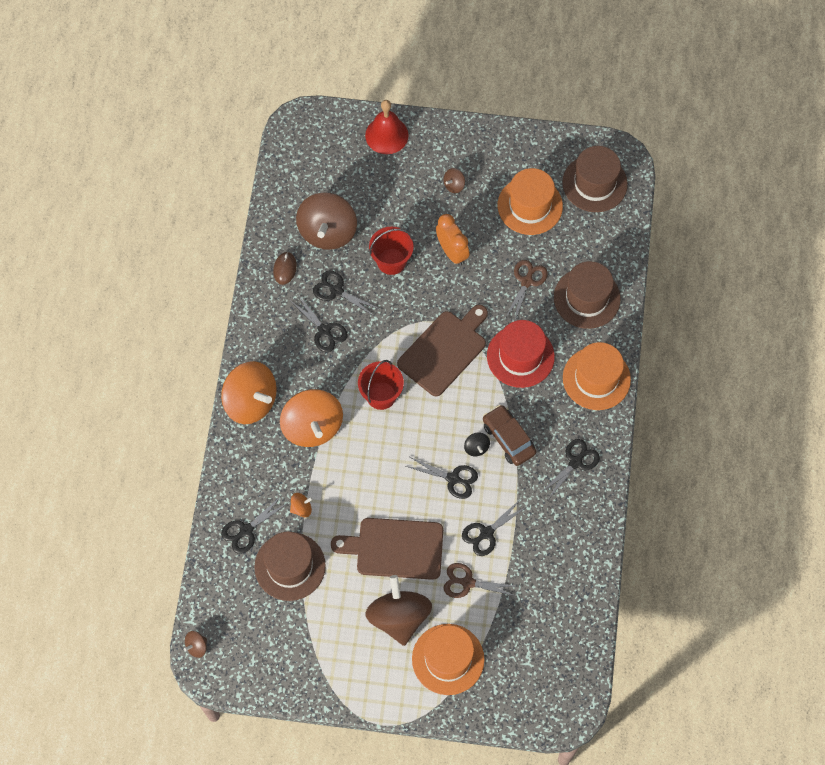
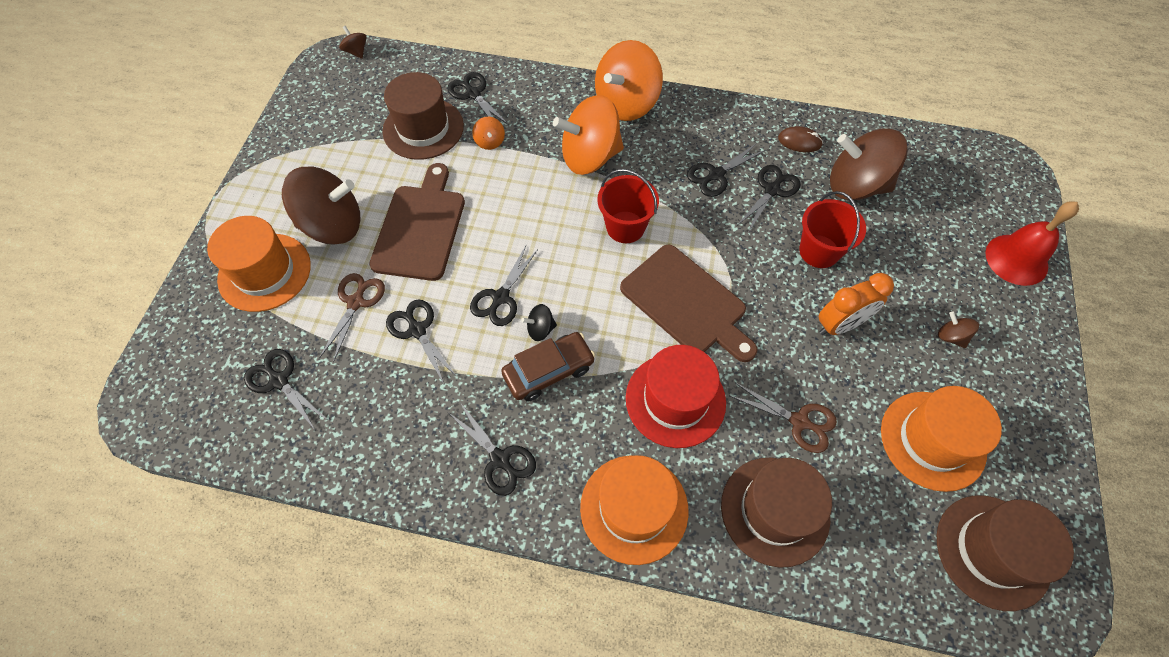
camera: 95 degrees right, 5 degrees down
(537, 621) = (279, 380): none -> black scissors

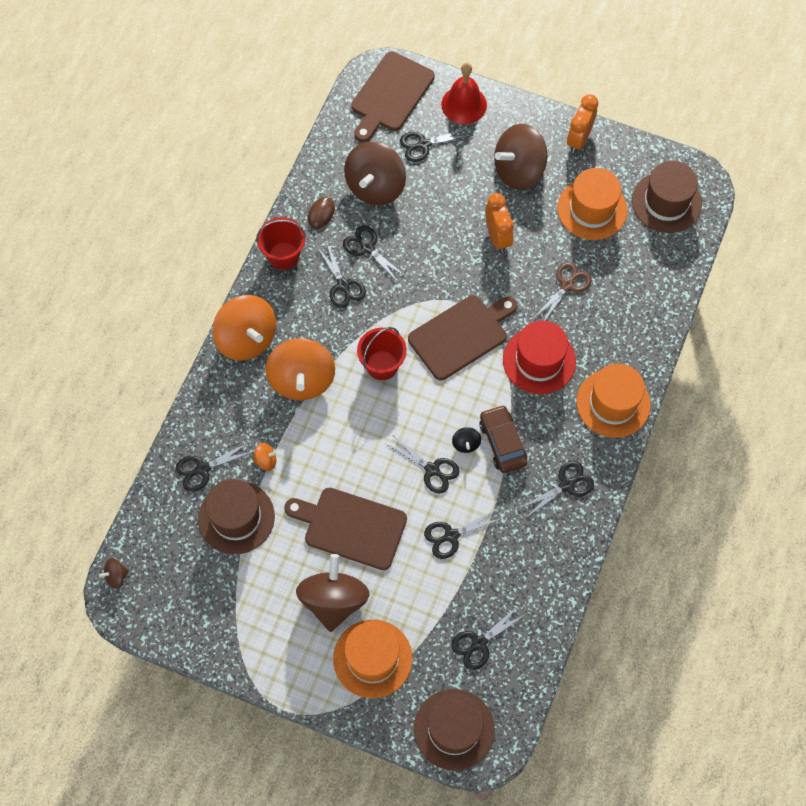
camera: 80 degrees left, 5 degrees up
(356, 302) = (416, 582): brown scissors -> none
(775, 510) = (626, 317): brown hat -> brown hat (454, 729)
(819, 251) = (432, 232): red bucket -> red bucket (283, 256)
(936, 225) = (423, 145): none -> black scissors
(951, 337) = (519, 170): brown spinning top -> brown spinning top, size x2.39
(987, 181) = (390, 95): none -> brown cutting board
(1038, 407) = (579, 139): none -> orange clock

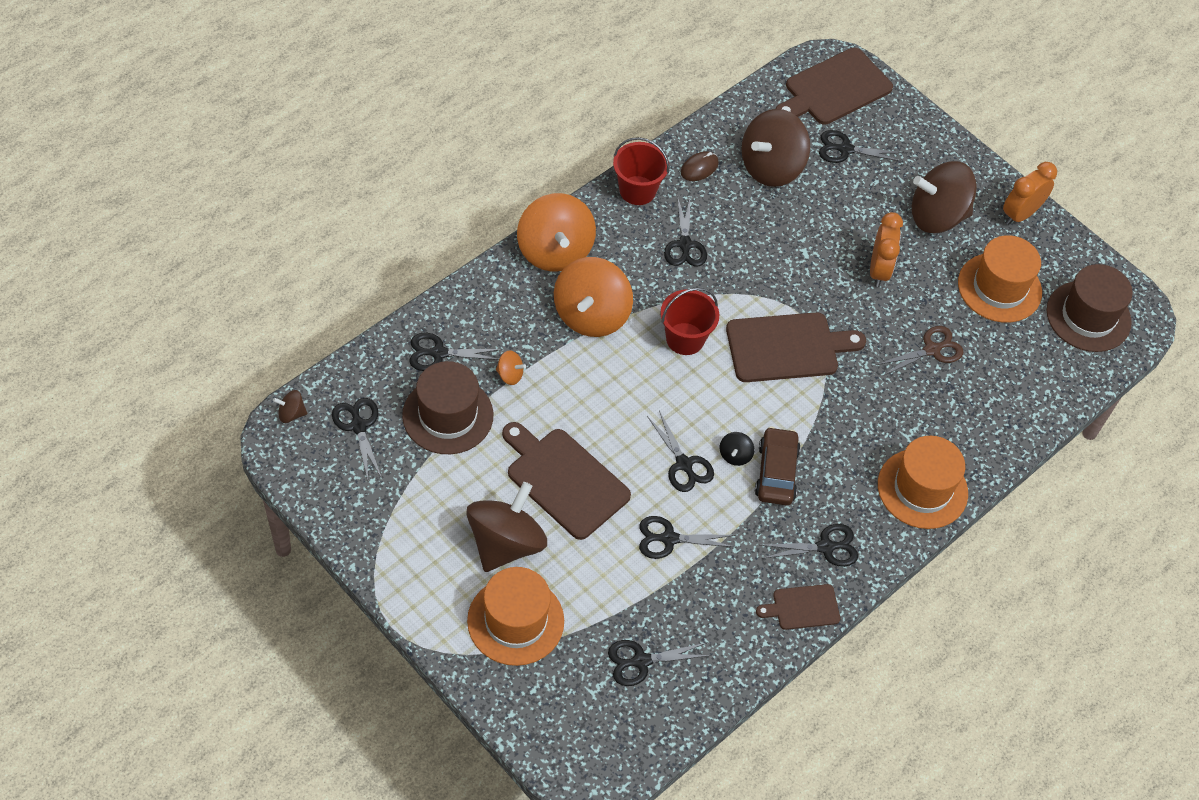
camera: 20 degrees right, 10 degrees down
(367, 248) = (730, 220): black scissors -> black scissors (358, 426)
(454, 729) = (565, 735): brown hat -> none
(464, 104) = (910, 130): red bell -> none
(539, 360) = (860, 409): red hat -> none
(573, 541) = (802, 607): none -> brown cutting board

